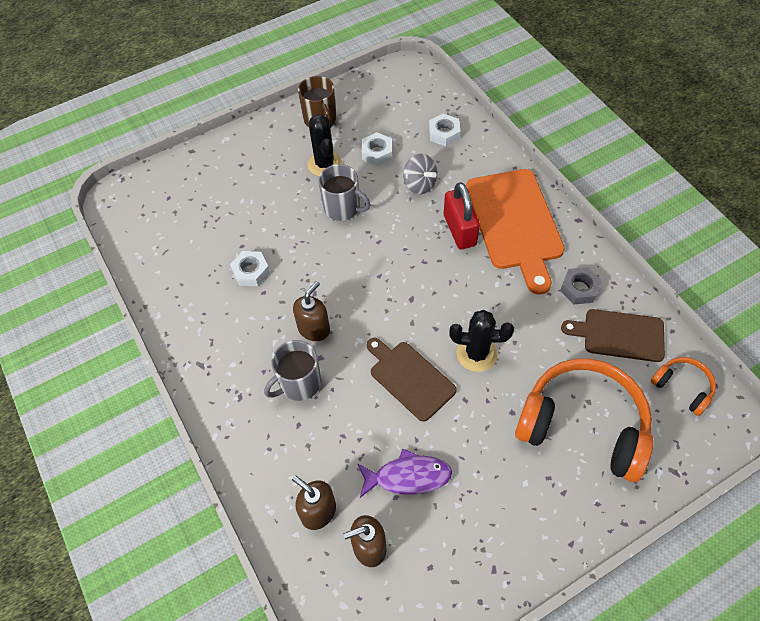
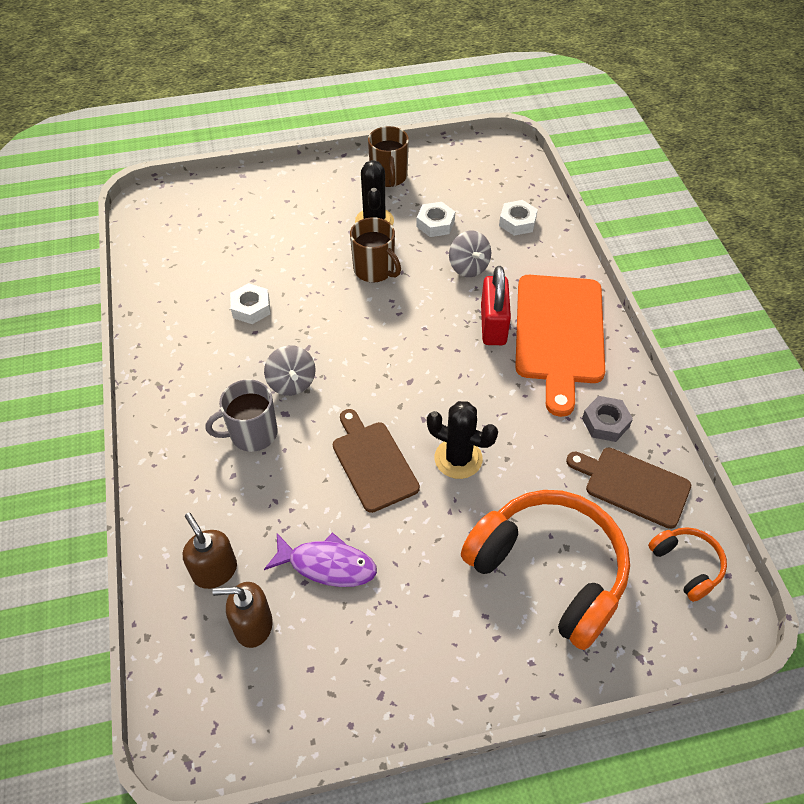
camera: 15 degrees right, 5 degrees down
(314, 329) = (292, 382): brown soap dispenser -> grey spinning top
(343, 208) = (375, 270): grey mug -> brown mug

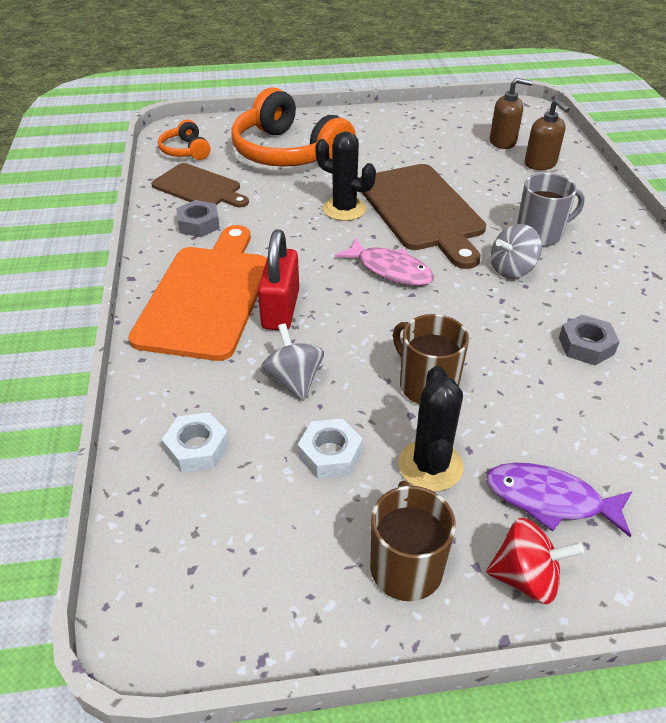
camera: 175 degrees left, 10 degrees down
(251, 308) = (586, 346): white nut -> grey nut
(292, 382) = (512, 269): grey spinning top -> grey spinning top turned 105 degrees counterclockwise
(327, 565) = (455, 162): purple fish -> purple fish (550, 500)
(328, 176) = (525, 577): none -> red spinning top
(373, 463) = (422, 210): brown cutting board -> brown cutting board, size x1.62
(404, 374) = (390, 270): none -> pink fish

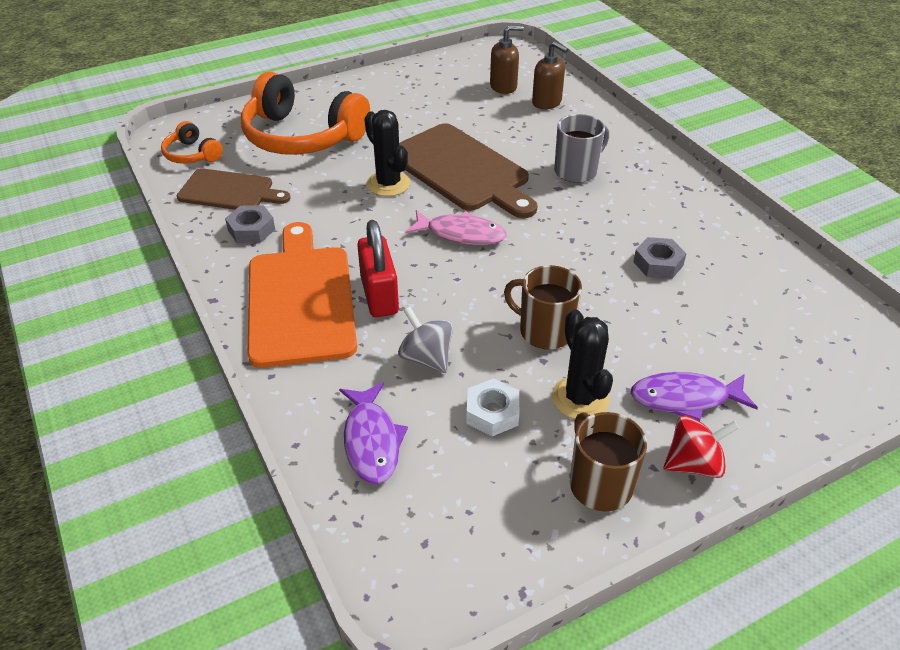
camera: 20 degrees left, 0 degrees up
(197, 448) = (371, 441): white nut -> purple fish
(344, 209) = (388, 184): black cactus -> black cactus turned 45 degrees clockwise
(512, 269) = (567, 209): grey spinning top -> none

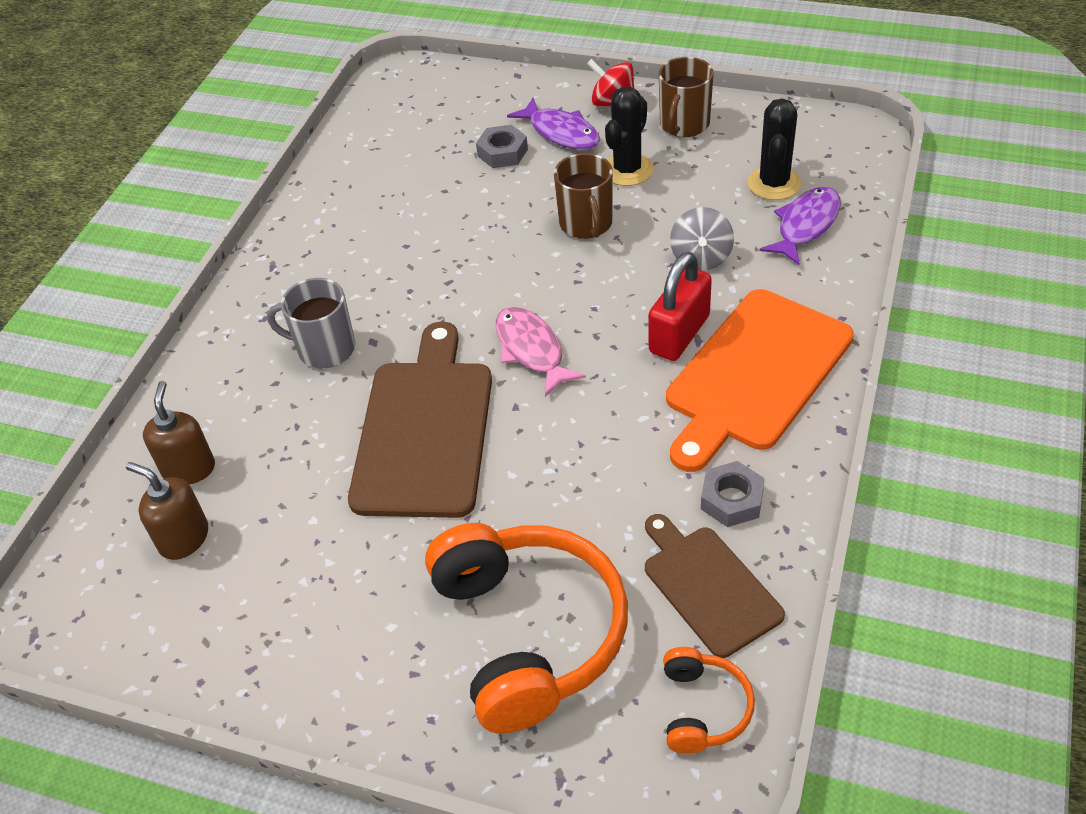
camera: 130 degrees left, 5 degrees up
(388, 184) = (521, 465): black cactus -> black cactus (774, 183)
(492, 413) = (699, 195): white nut -> none
(658, 263) = (420, 219): grey nut -> grey nut (502, 152)

